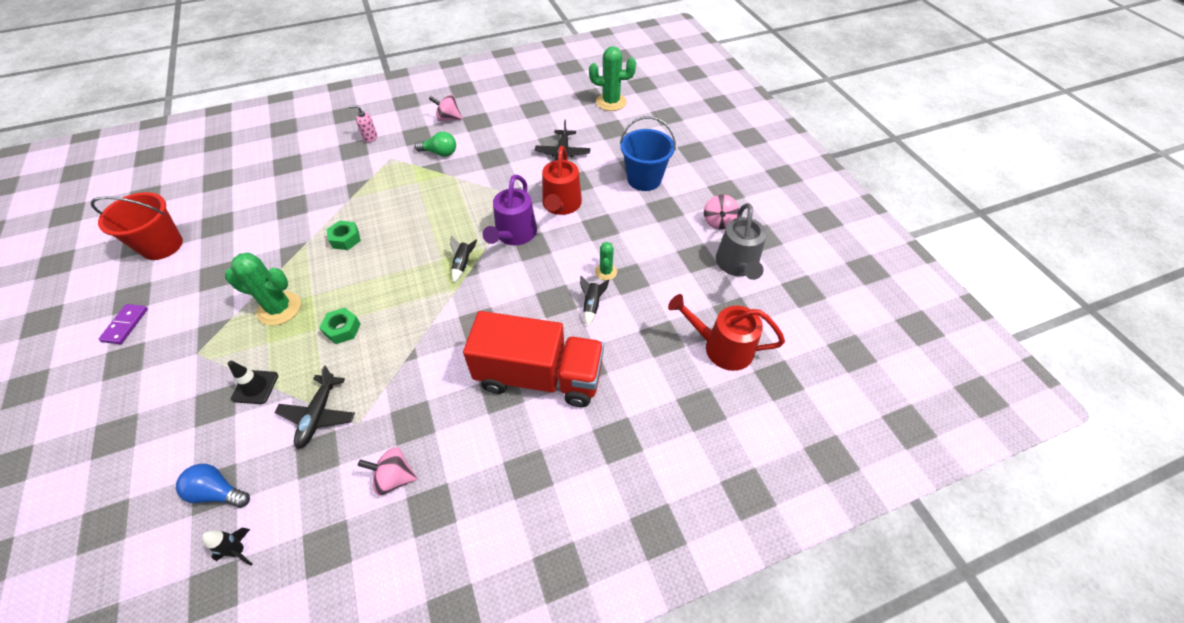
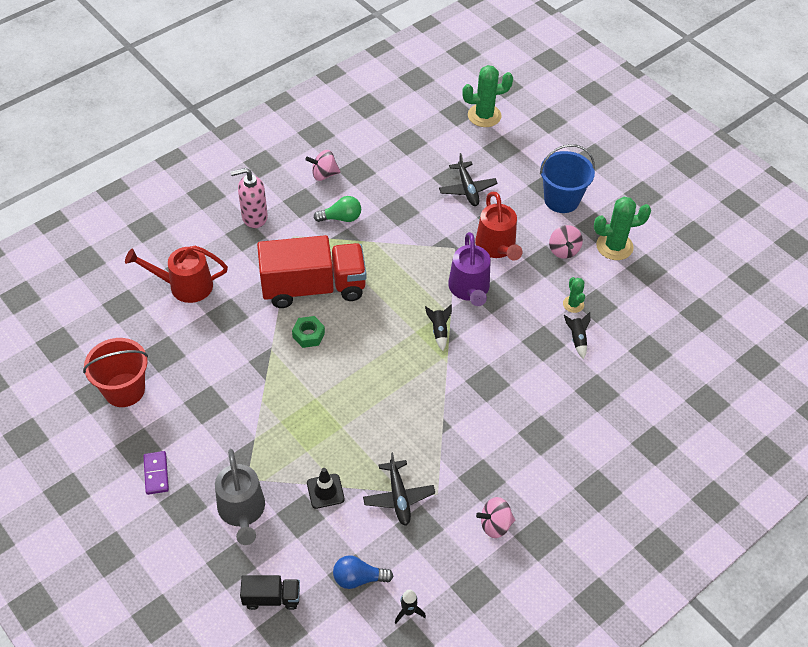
camera: 20 degrees left, 0 degrees up
(122, 484) = (271, 598): none -> black truck
(279, 308) = (294, 418): green cactus -> green cactus (614, 246)
(342, 329) = (367, 420): green nut -> none
(370, 138) = (254, 217): pink soap dispenser -> pink soap dispenser, size x1.70
(539, 376) = (565, 413): red truck -> red truck (313, 287)
(718, 222) = (650, 229): pink spinning top -> pink spinning top (563, 250)
(721, 347) = (702, 347): red watering can -> red watering can (184, 286)
(737, 265) = (684, 268): grey watering can -> grey watering can (242, 511)

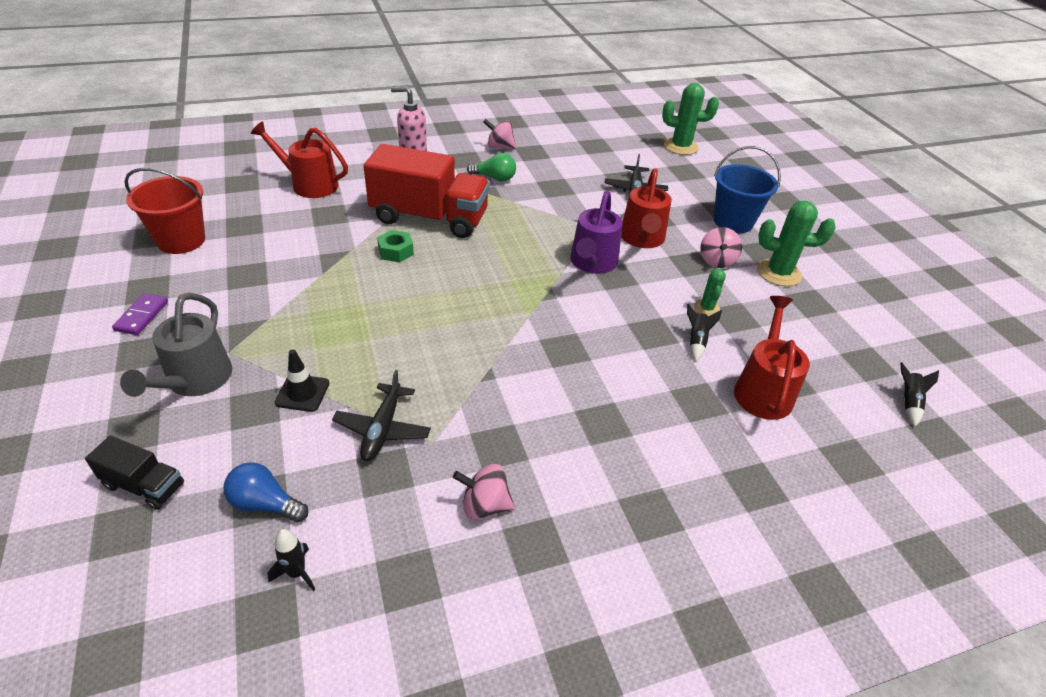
camera: 20 degrees right, 10 degrees down
(439, 331) = (536, 287): black rocket -> black rocket (908, 402)
(636, 366) = (763, 389): none -> red watering can

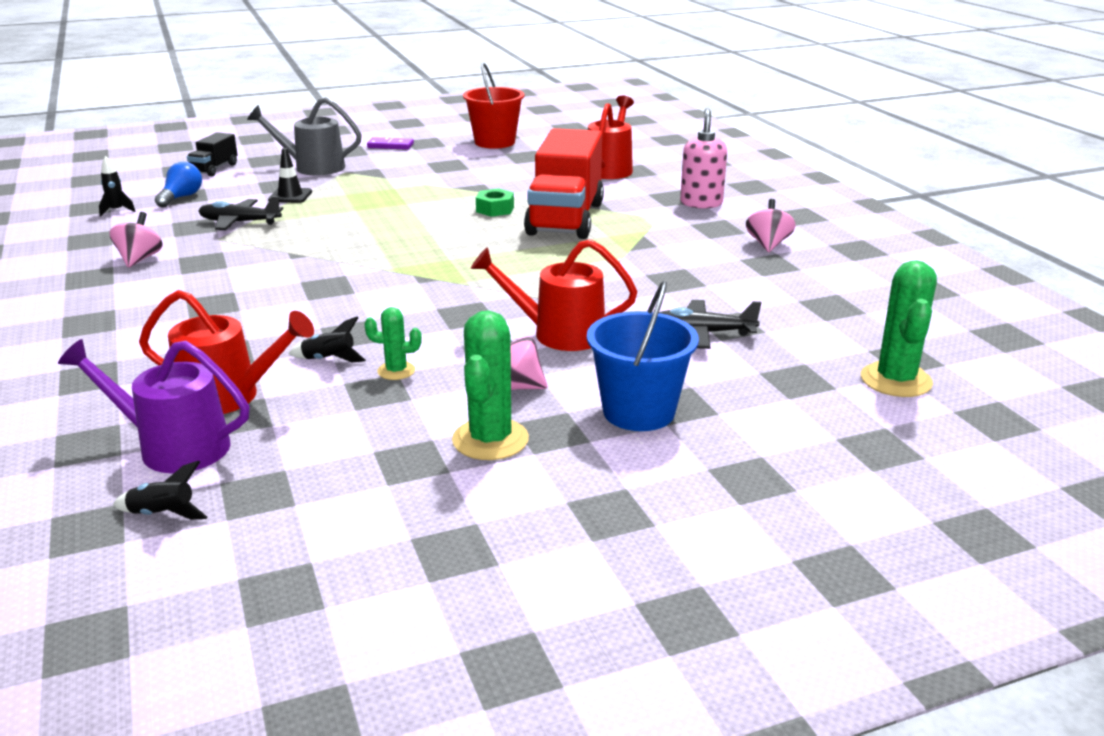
camera: 90 degrees right, 15 degrees down
(494, 178) = (677, 244): green light bulb -> none
(592, 263) = (491, 301): purple watering can -> purple watering can (174, 447)

